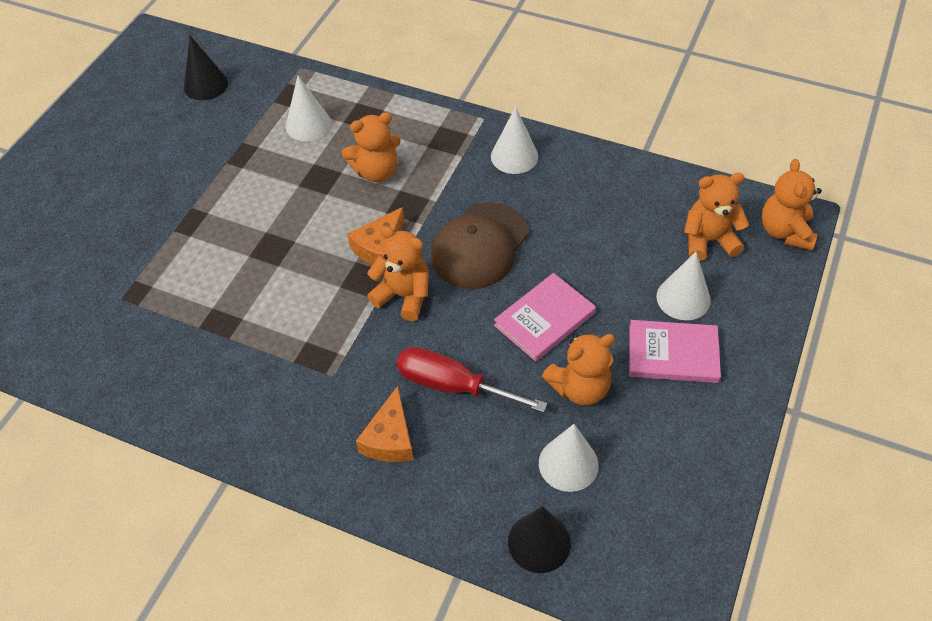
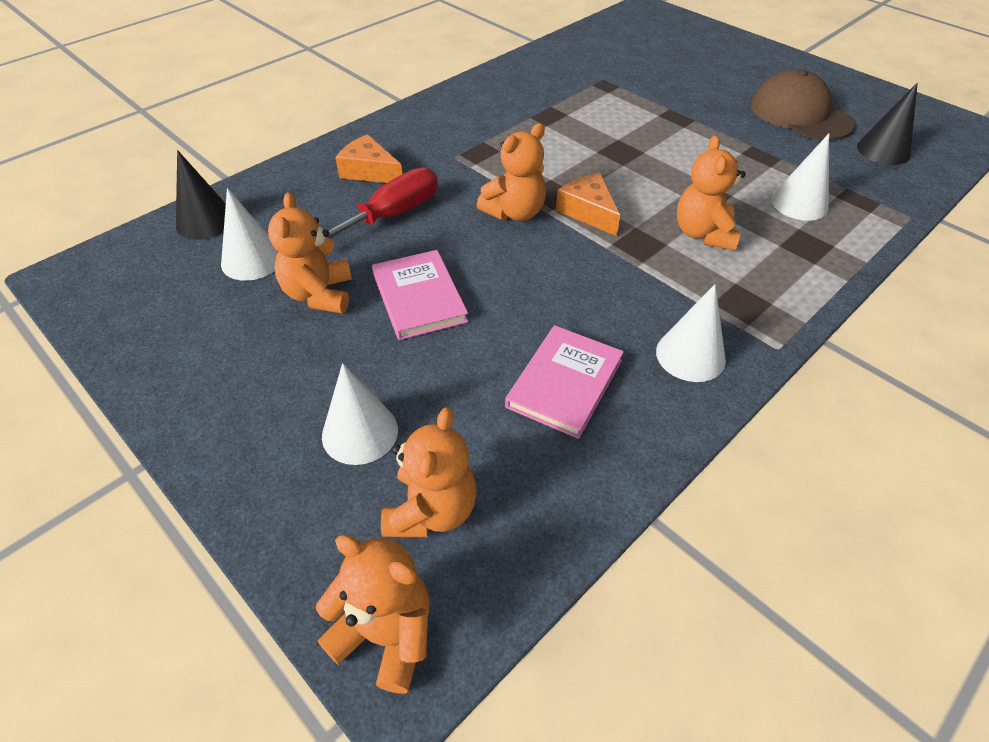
camera: 110 degrees right, 5 degrees down
(479, 246) = (551, 280): brown cap -> brown cap (800, 114)
(673, 354) = (294, 385): pink book -> pink book (564, 383)

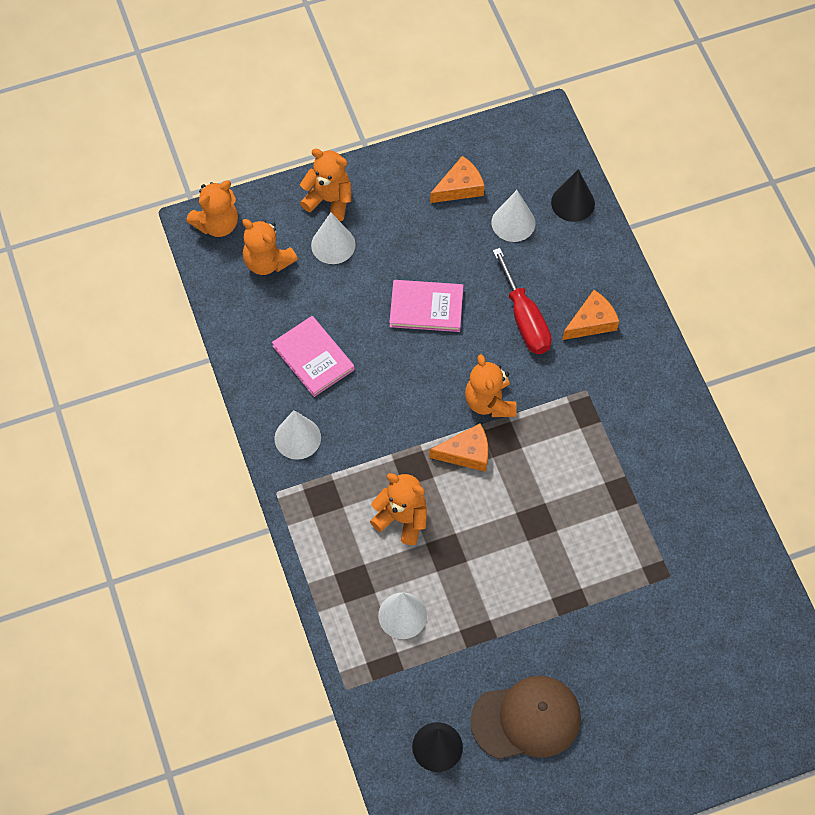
camera: 115 degrees right, 15 degrees up
(205, 324) = (460, 187): none -> orange cheese
(319, 294) = (457, 252): orange teddy bear -> orange teddy bear (329, 200)

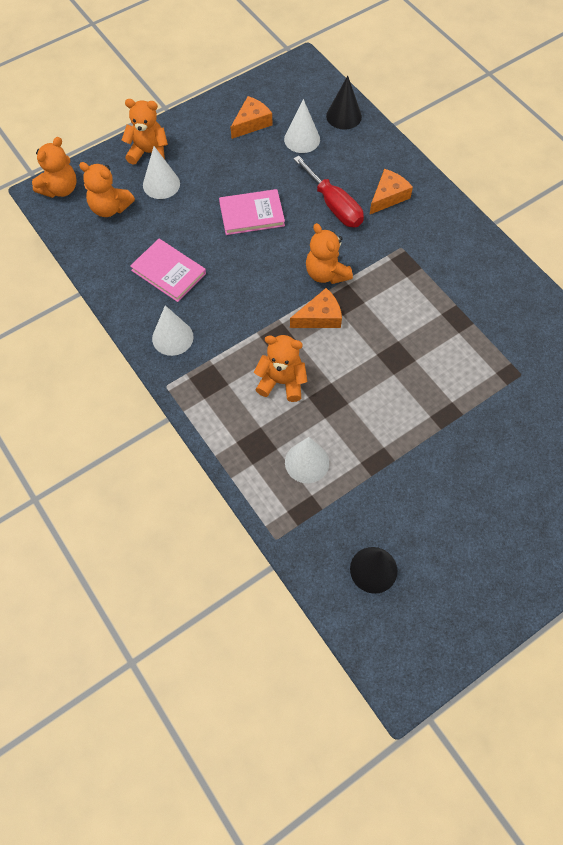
camera: 15 degrees left, 0 degrees up
(526, 719) = (444, 524): brown cap -> none

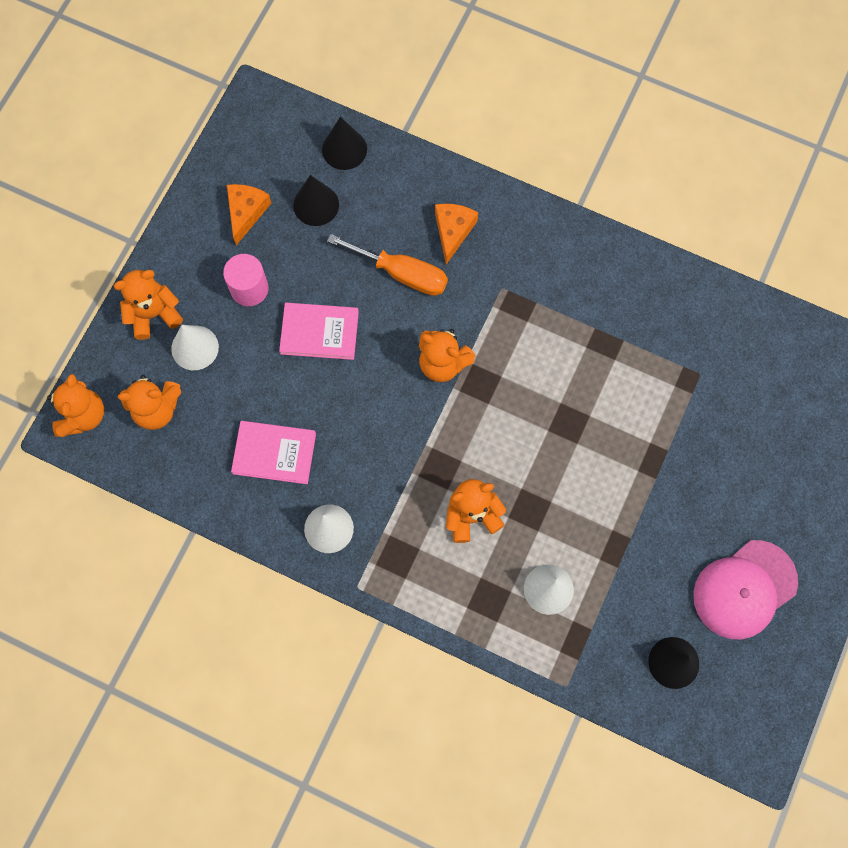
camera: 30 degrees left, 10 degrees up
(222, 167) = (249, 289): none -> pink cylinder
(251, 214) = (319, 332): pink book -> pink book turned 45 degrees clockwise
(302, 139) = (316, 205): white cone -> black cone
(320, 317) = (466, 419): orange cheese -> none
(334, 205) = (402, 274): red screwdriver -> orange screwdriver
(466, 547) = (744, 589): none -> pink cap

